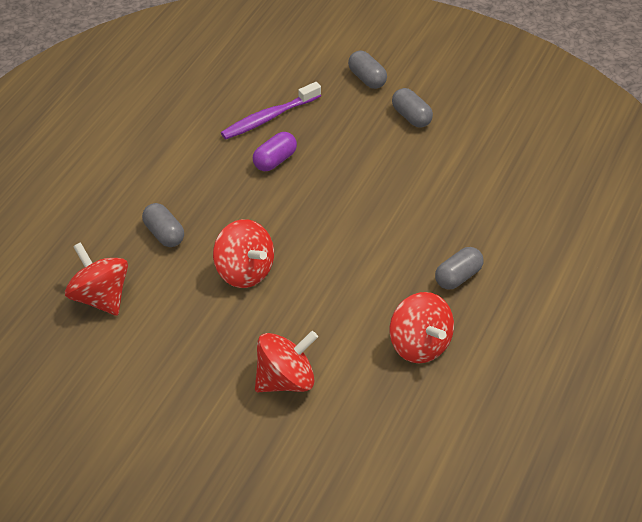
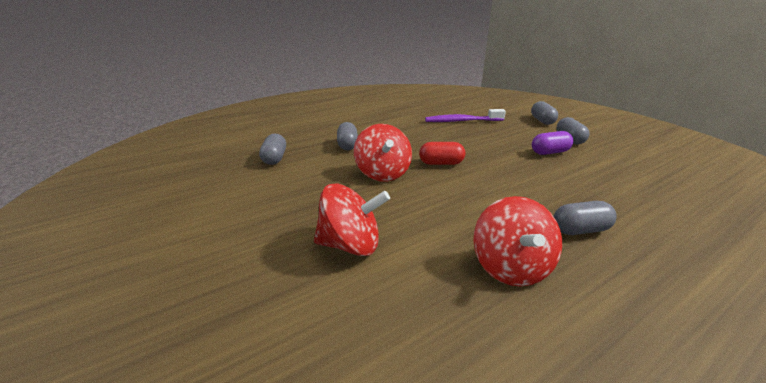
camera: 30 degrees right, 20 degrees down
(100, 297) = (274, 158): red spinning top -> grey capsule
(275, 160) = (452, 135): purple capsule -> purple capsule (550, 152)
(294, 226) = (441, 163): none -> red capsule

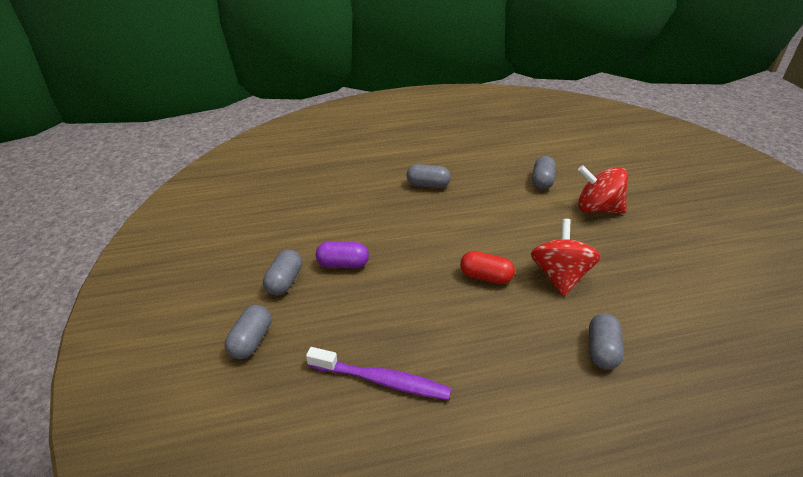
camera: 160 degrees left, 10 degrees up
(274, 158) = (706, 341): grey capsule -> grey capsule (542, 181)
(511, 267) = (497, 176): red spinning top -> none

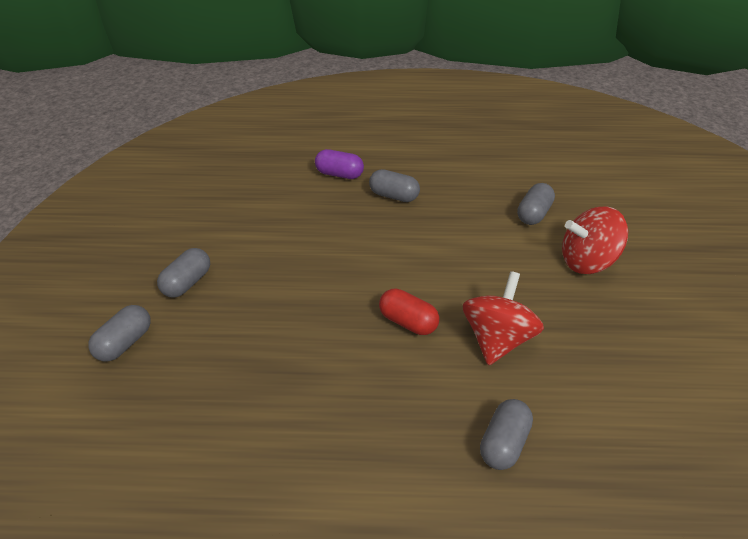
camera: 15 degrees right, 5 degrees up
(343, 264) = (256, 275): purple capsule -> purple capsule (339, 174)
(382, 380) = (237, 419): purple toothbrush -> none
(597, 208) = (587, 261): red spinning top -> red spinning top turned 45 degrees counterclockwise

